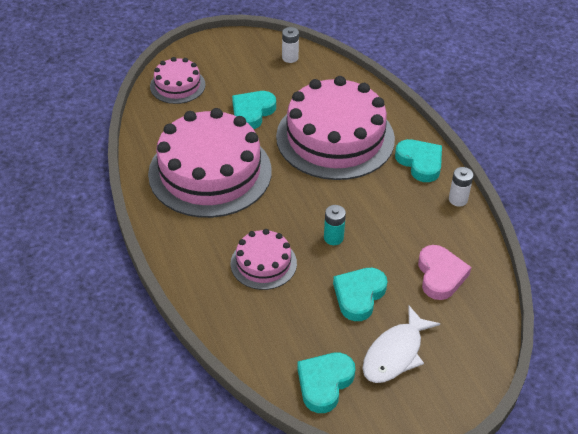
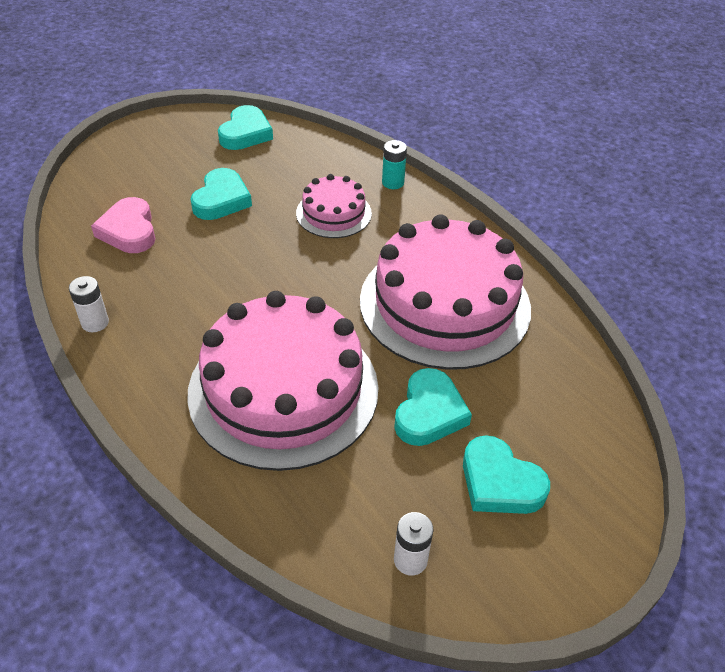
camera: 165 degrees right, 0 degrees up
(177, 85) = (578, 444): pink cake -> none
(333, 238) = (259, 250): turquoise battery -> turquoise battery (393, 183)
(395, 353) = (180, 160): white fish -> none
(420, 162) = (146, 370): turquoise heart -> turquoise heart (500, 482)

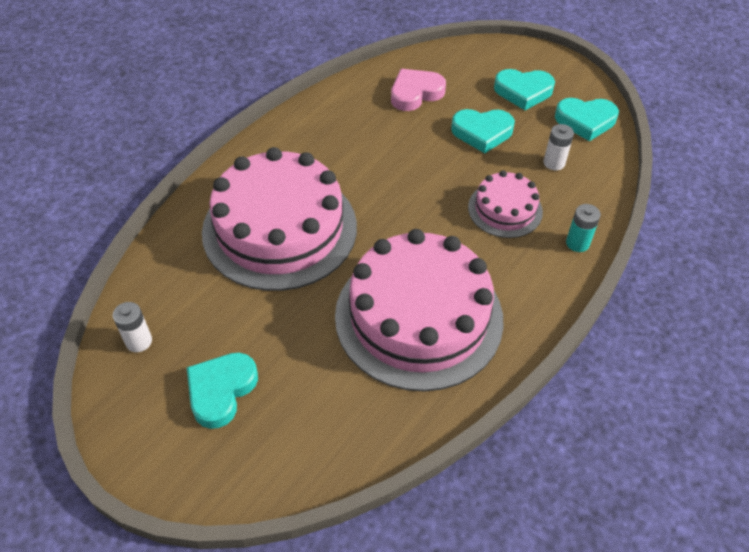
camera: 75 degrees right, 5 degrees up
(95, 323) = (311, 109): white battery -> white battery (554, 163)
(429, 413) = (283, 328): turquoise heart -> turquoise heart (523, 91)

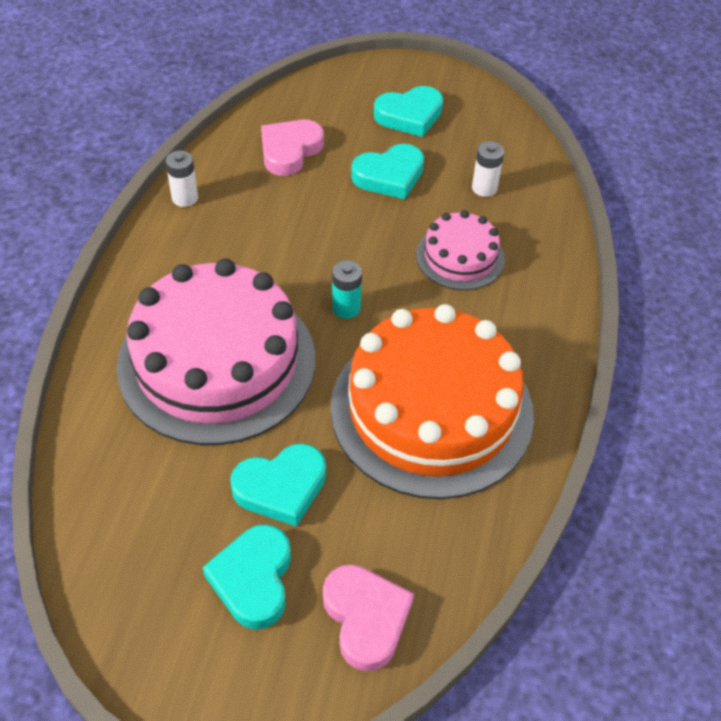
camera: 25 degrees left, 0 degrees up
(139, 341) = (117, 559): white battery -> white battery (185, 198)
(285, 451) = (366, 618): none -> pink heart
(419, 317) = (431, 410): pink cake -> orange cake
(577, 243) = (554, 270): turquoise battery -> turquoise battery (346, 308)
(585, 121) = (493, 131): turquoise heart -> turquoise heart (281, 487)

